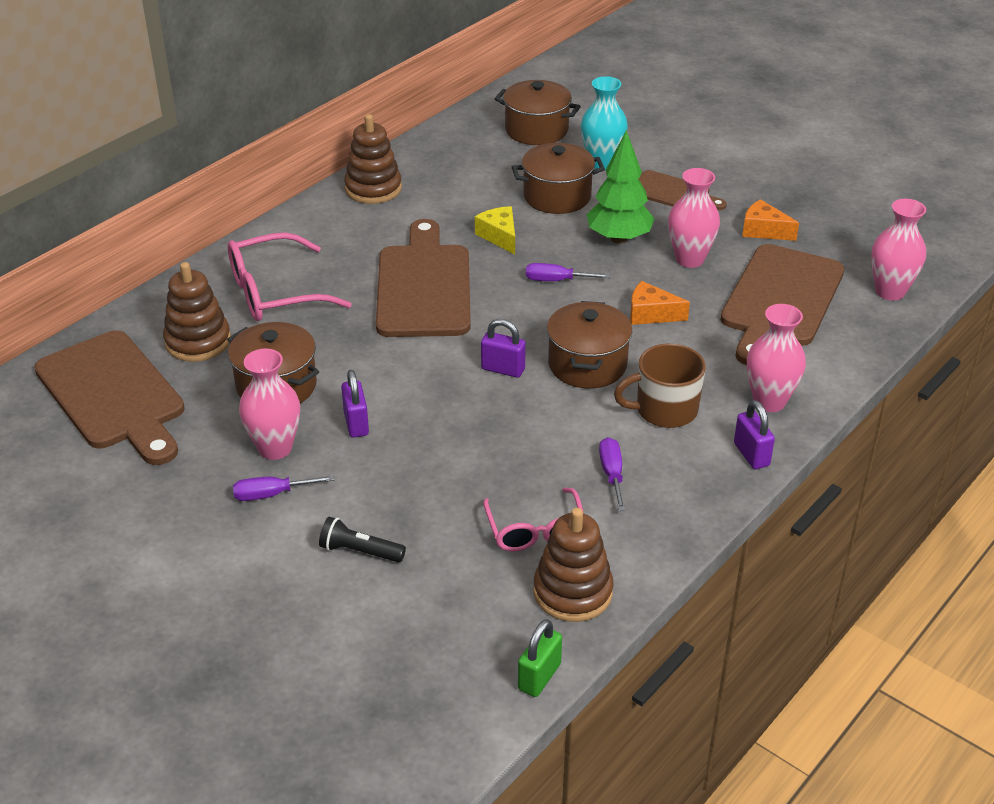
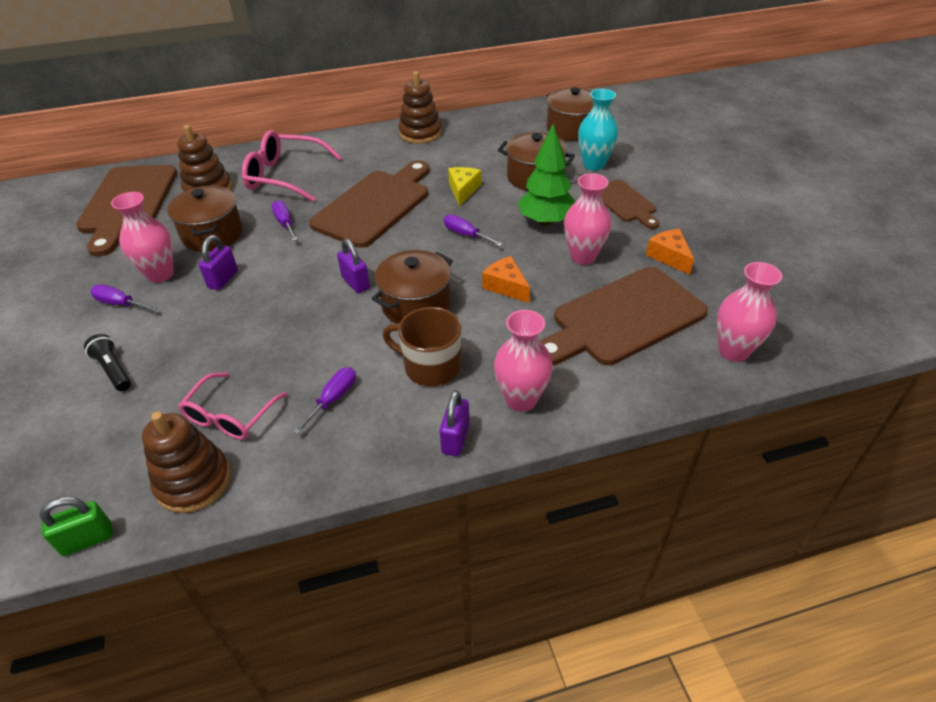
camera: 35 degrees right, 5 degrees up
(346, 342) = (285, 223): none -> purple screwdriver

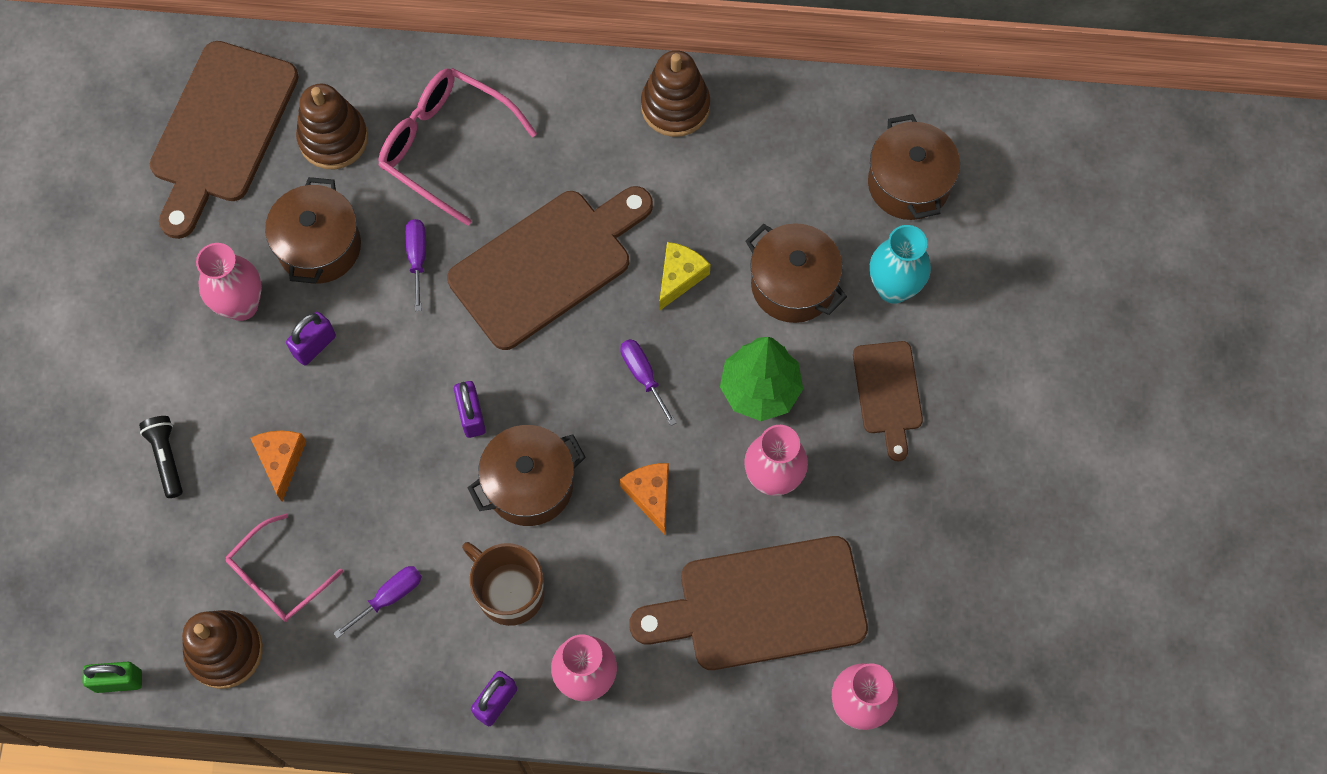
camera: 20 degrees right, 25 degrees up
(120, 304) = (186, 344): purple screwdriver -> none
(669, 257) = (882, 523): orange cheese -> orange cheese (281, 460)

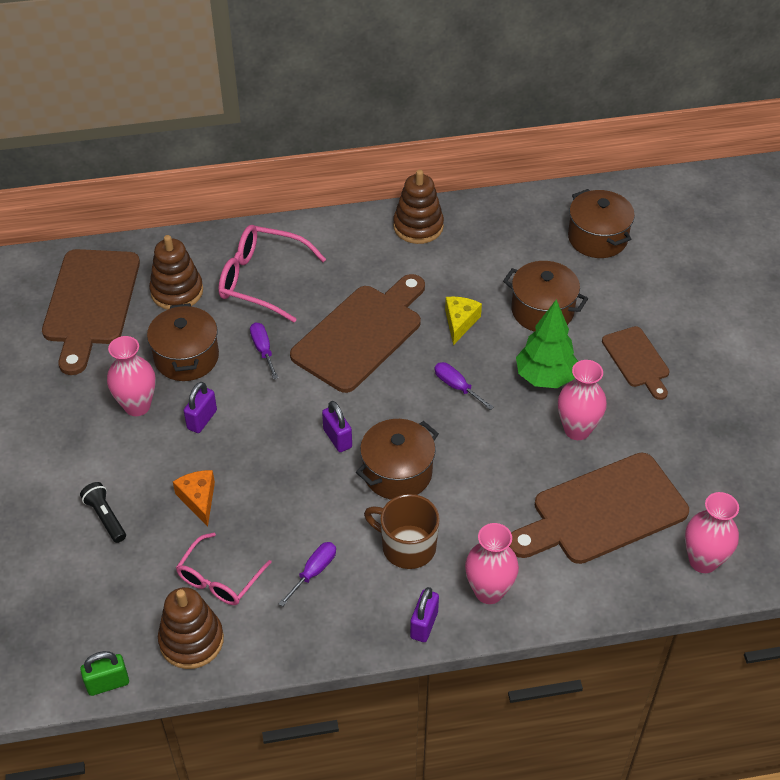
camera: 15 degrees left, 20 degrees down
(650, 495) = (491, 459): orange cheese -> none
(893, 288) = (613, 298): turquoise vase -> none

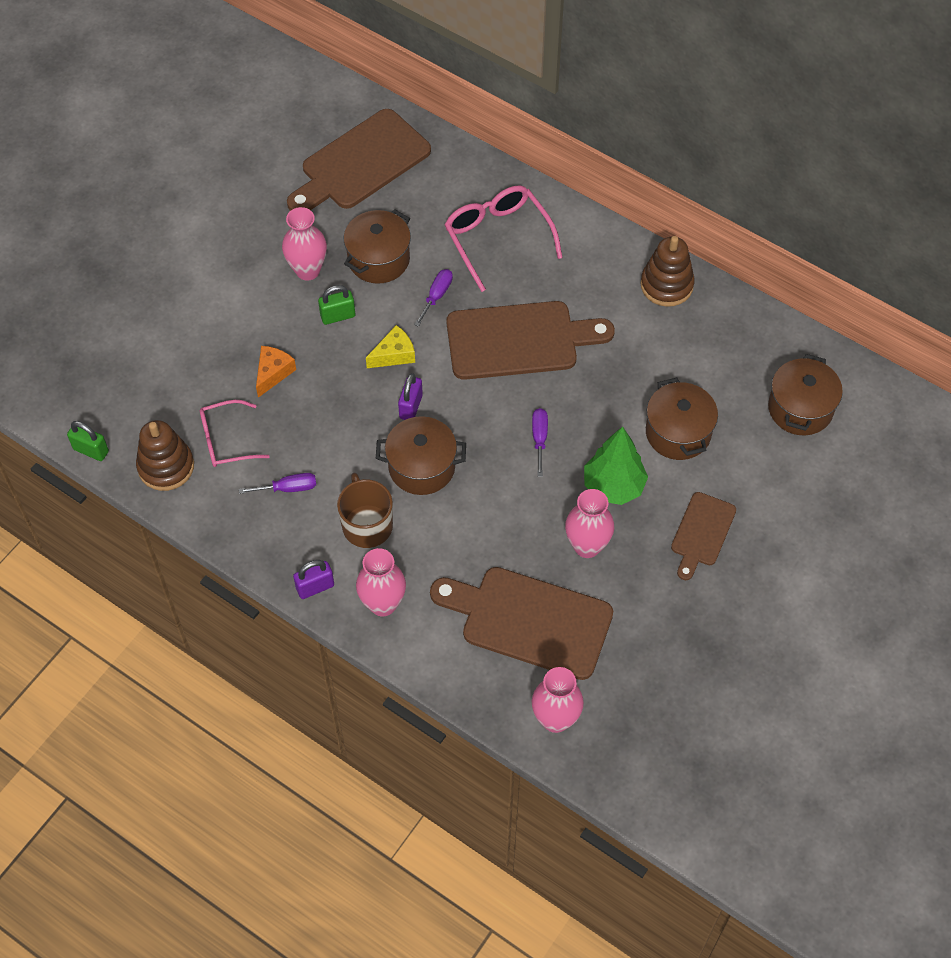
camera: 45 degrees right, 10 degrees up
(105, 517) = (204, 336): black flashlight -> none
(177, 291) = (428, 200): brown stacking toy -> none
(202, 419) = (338, 316): purple padlock -> green padlock
(460, 322) = (603, 390): yellow cheese -> yellow cheese (394, 354)

